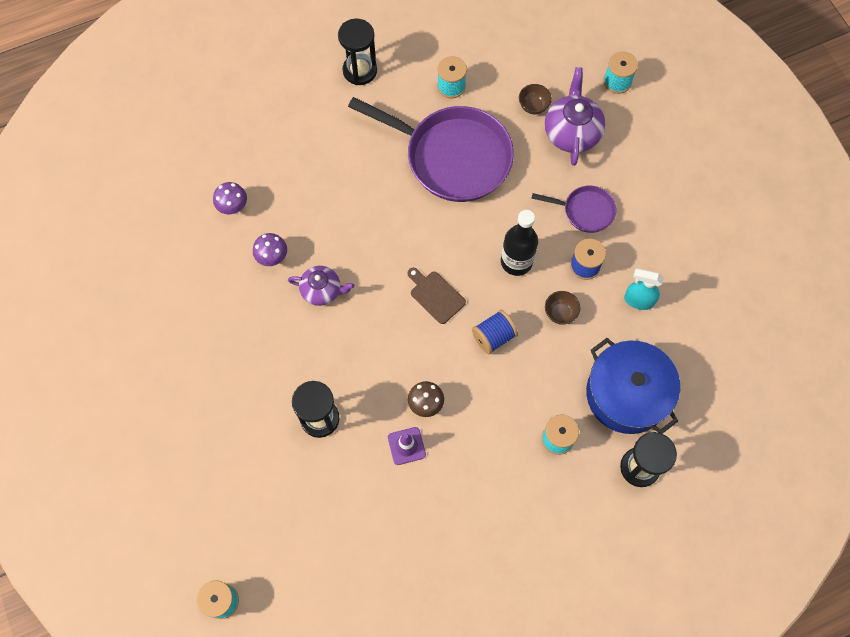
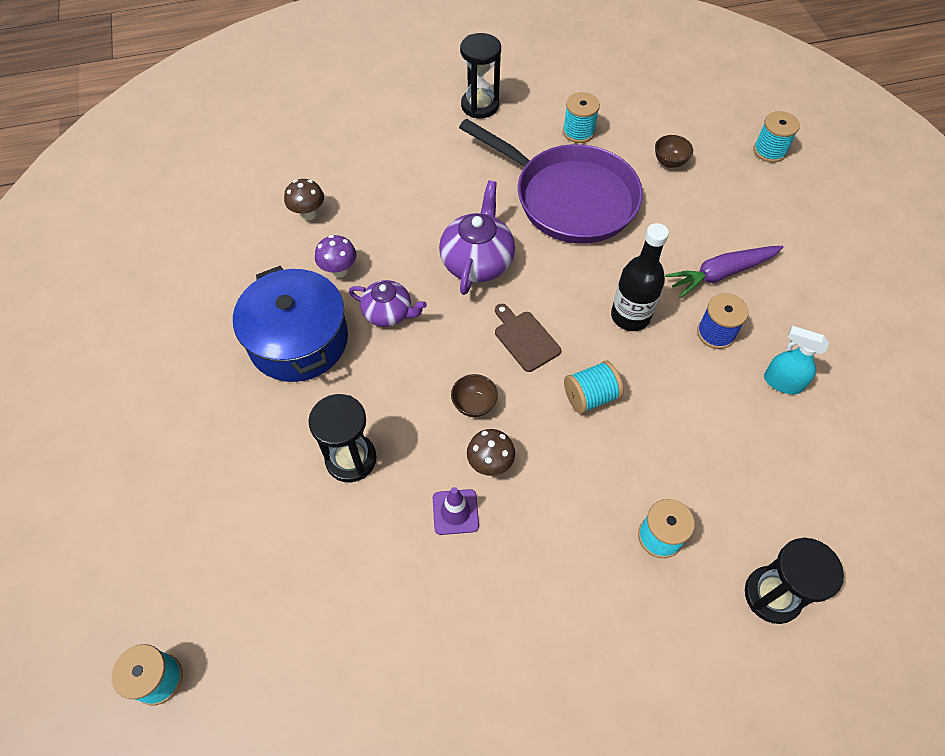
camera: 10 degrees right, 10 degrees down
(233, 207) = (308, 214): purple mushroom -> brown mushroom
(493, 337) = (590, 396): blue spool -> turquoise spool
(560, 313) = (679, 382): brown bowl -> brown bowl (474, 405)
(572, 132) = (712, 192): purple teapot -> purple teapot (477, 261)
(585, 211) = (721, 274): purple pan -> purple carrot
(627, 394) = (760, 494): blue pot -> blue pot (298, 340)

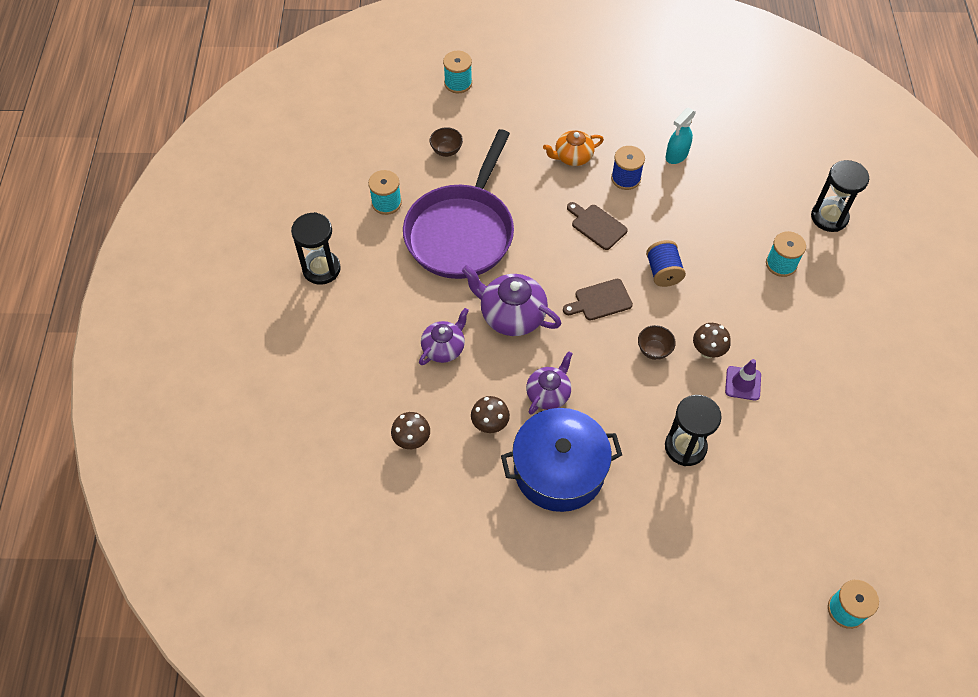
camera: 75 degrees left, 0 degrees up
(339, 270) = (490, 425): purple mushroom -> brown mushroom
(419, 215) = (444, 348): none -> purple teapot
(568, 198) = (462, 231): purple pan -> purple pan turned 150 degrees clockwise
(590, 396) = (663, 272): turquoise spool -> blue spool
(630, 316) = (597, 225): black bottle -> brown cutting board
(721, 274) = (572, 157): purple carrot -> orange teapot

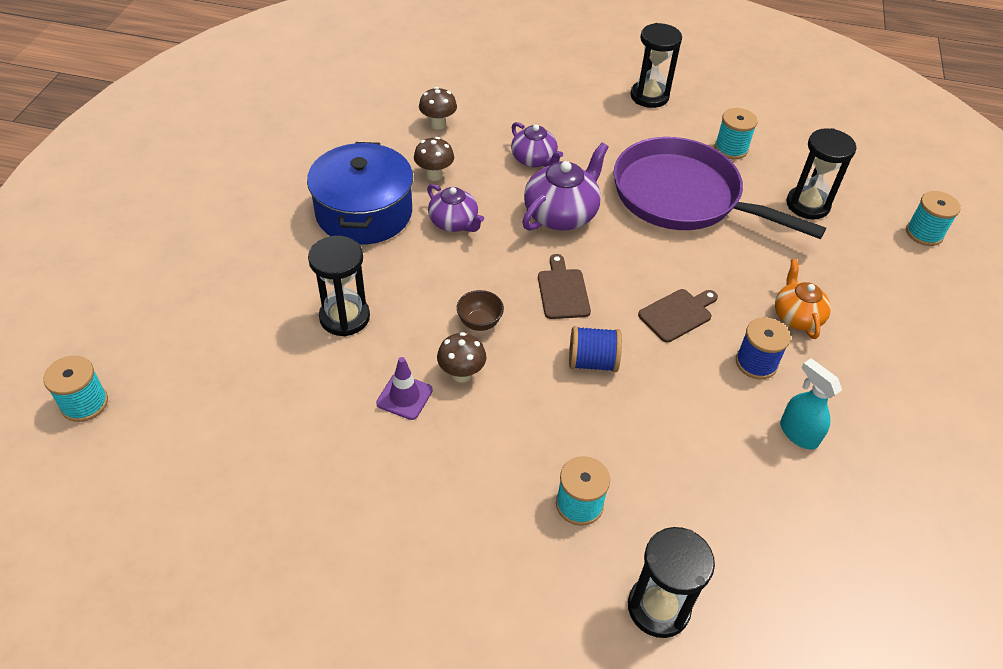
camera: 100 degrees right, 10 degrees down
(446, 151) = (807, 205): brown bowl -> black hourglass

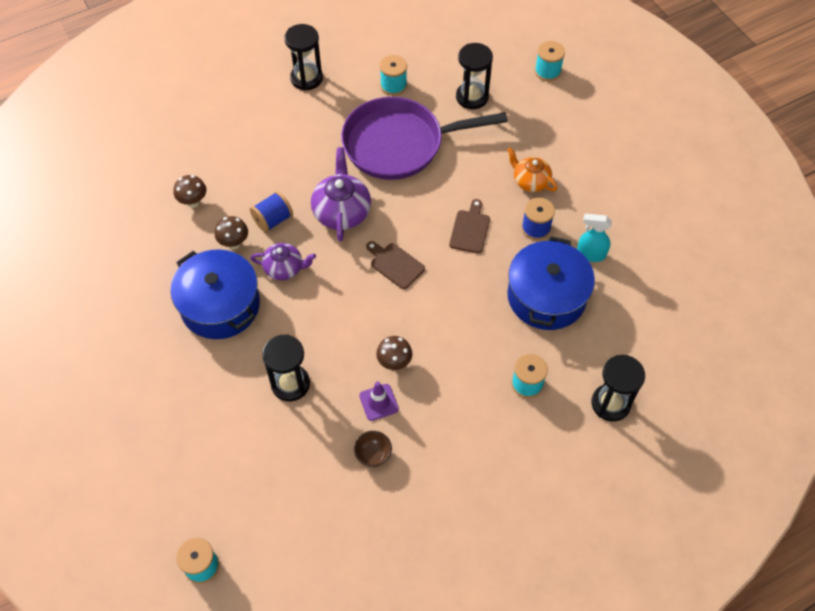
camera: 40 degrees left, 10 degrees up
(479, 322) = (370, 323): brown bowl -> brown bowl (373, 455)
(534, 160) = (284, 183): purple teapot -> none
(592, 362) = (455, 297): blue spool -> blue spool (273, 220)
(698, 436) = (546, 296): none -> blue pot

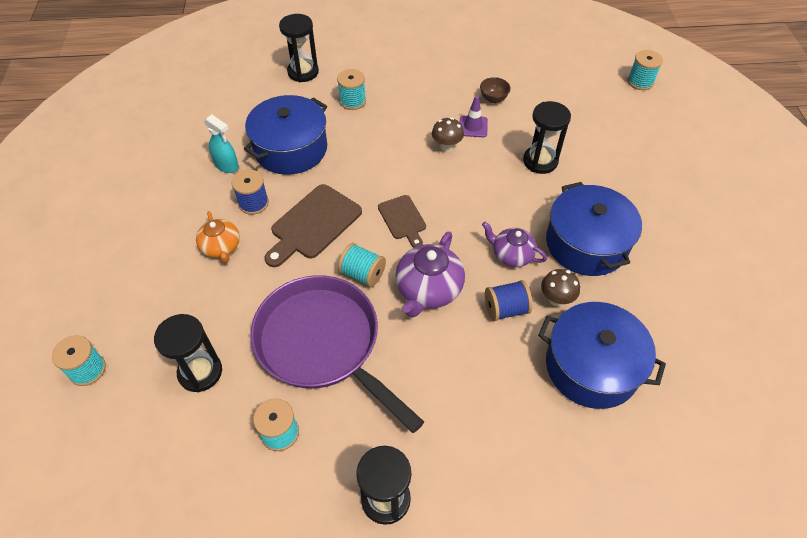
camera: 155 degrees left, 5 degrees down
(193, 202) = (591, 366): brown mushroom -> blue pot
(400, 144) = (323, 344): purple pan -> purple pan turned 150 degrees counterclockwise
(402, 204) = (362, 274): none -> turquoise spool
(470, 229) = (313, 224): brown cutting board -> brown cutting board, size x1.65

